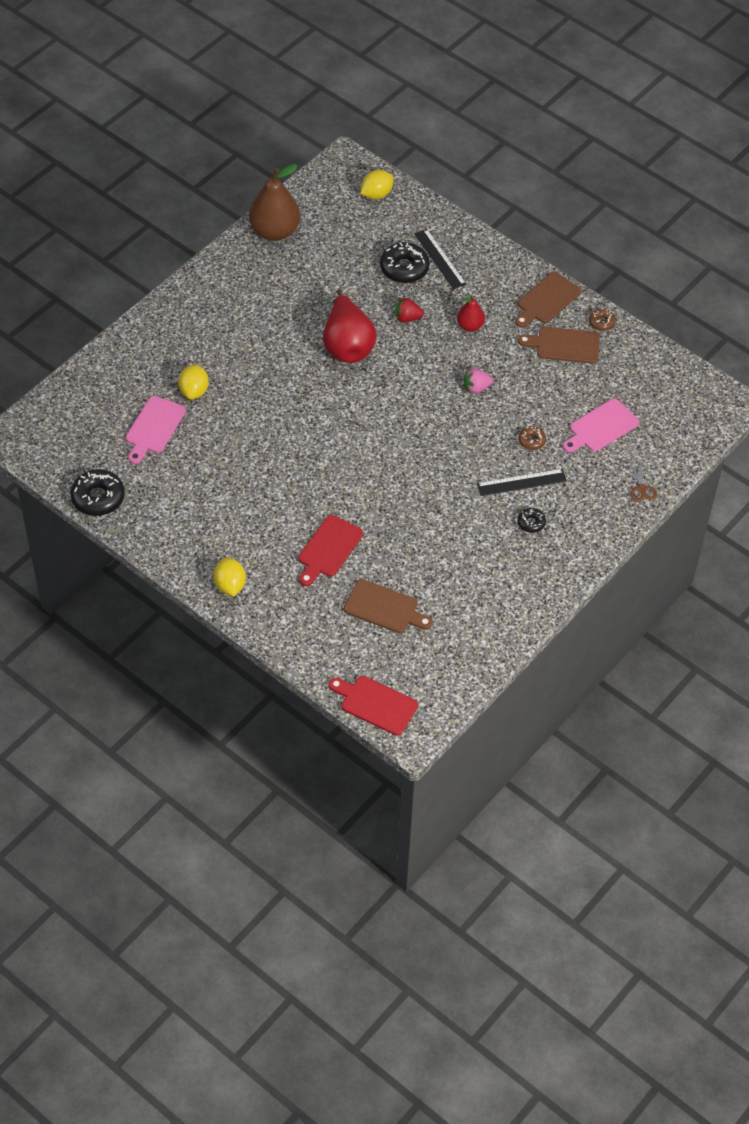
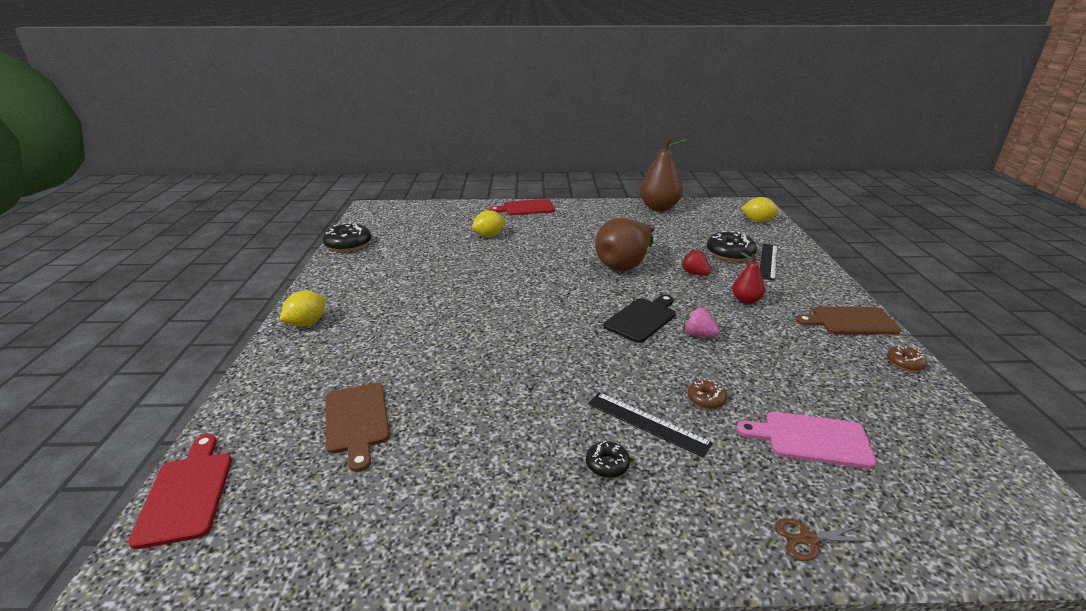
camera: 50 degrees right, 25 degrees down
(154, 428) = (437, 237): pink cutting board -> none
(328, 549) = (403, 350): red cutting board -> red cutting board (526, 208)
(347, 345) = (624, 264): red pear -> brown pear
(428, 399) = (642, 318): none -> black cutting board
(564, 345) = (836, 356): brown cutting board -> none
(642, 489) = (808, 539): brown scissors -> brown scissors turned 45 degrees clockwise

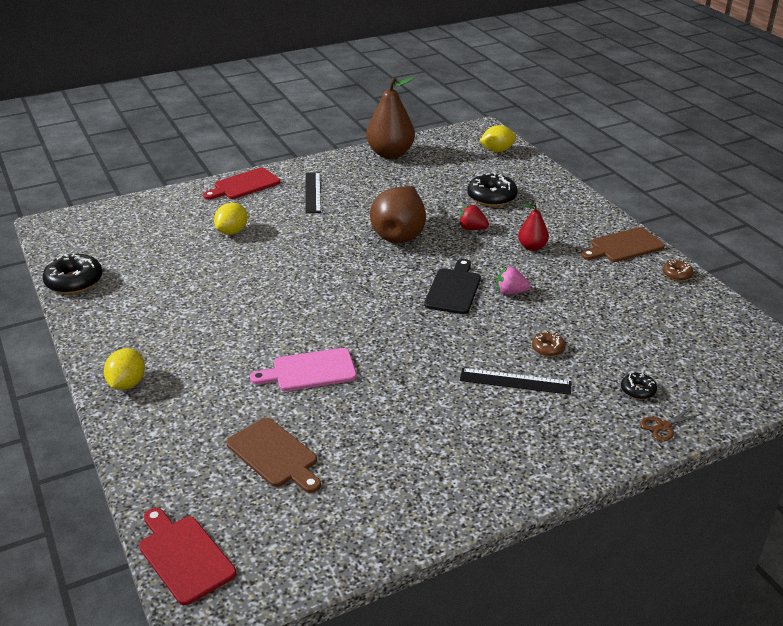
camera: 25 degrees left, 5 degrees up
(607, 464) = (505, 422): black donut -> black donut (638, 390)
(768, 261) = (530, 198): black ruler -> black ruler (313, 192)
(811, 439) = (637, 357): pink cutting board -> pink cutting board (309, 371)

